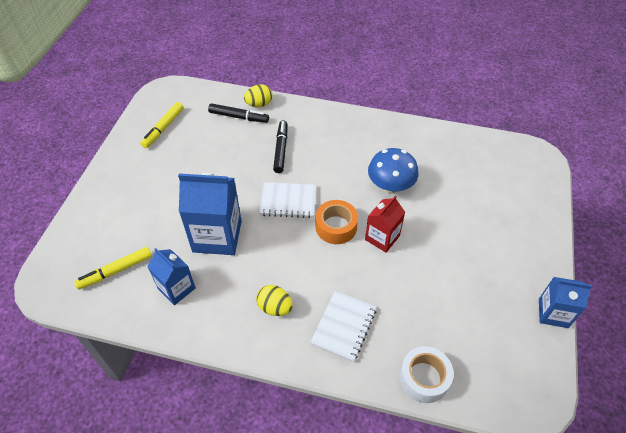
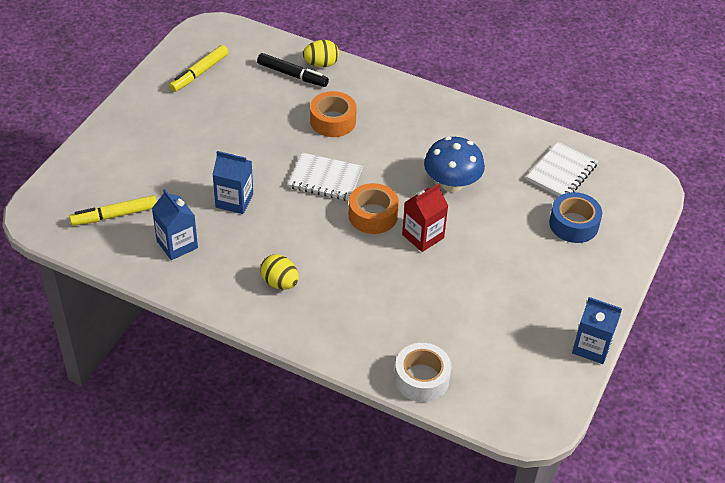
camera: 10 degrees right, 5 degrees down
(217, 236) = (234, 200): blue carton -> blue carton, size x0.60
(281, 150) = (333, 121): black marker -> orange tape
(344, 326) = (350, 315): white notebook -> white notebook (561, 172)
(496, 203) = (573, 224): none -> blue tape

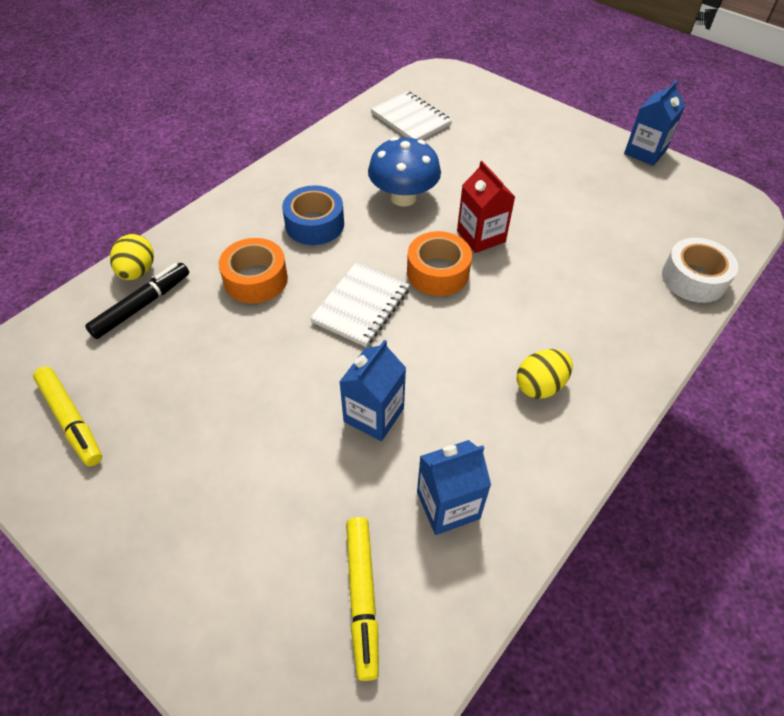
camera: 75 degrees left, 5 degrees up
(573, 224) = (484, 128): blue tape -> blue tape (314, 224)

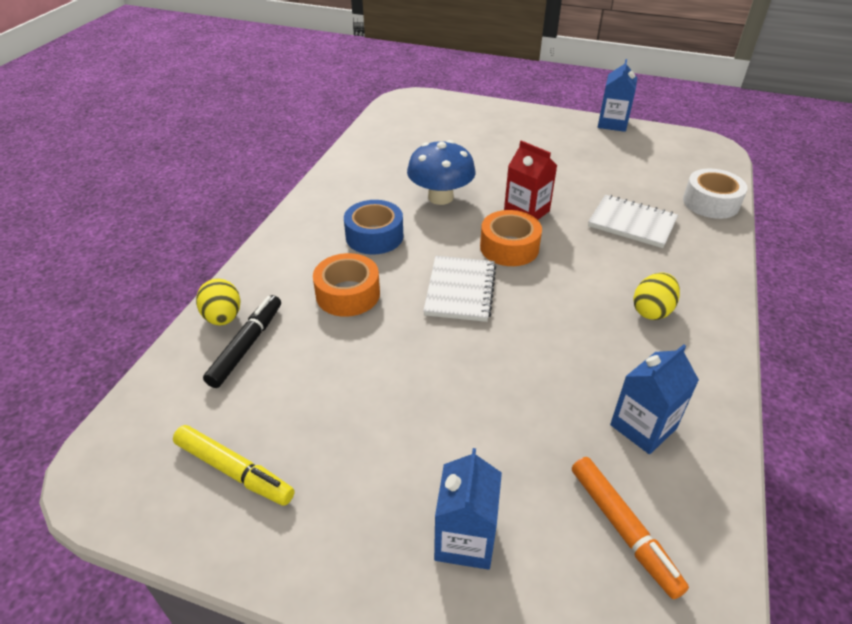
camera: 20 degrees left, 10 degrees down
(362, 596) = (623, 528): yellow marker -> orange marker
(374, 415) = (530, 374): blue carton -> blue carton (465, 539)
(410, 119) = (407, 137): white notebook -> white notebook (632, 223)

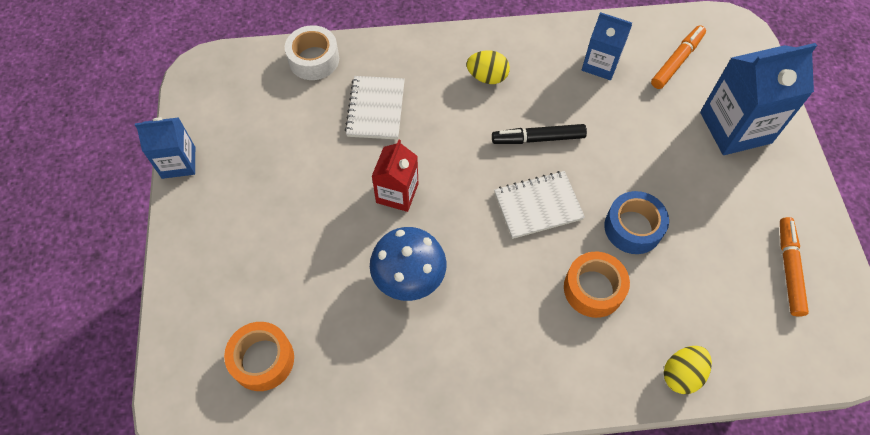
camera: 115 degrees left, 20 degrees up
(234, 470) = (788, 269): yellow marker -> orange marker
(246, 346) = (696, 333): black marker -> black marker (538, 139)
(374, 236) = (504, 308): blue tape -> blue tape (633, 227)
(465, 539) = (735, 127): blue carton -> blue carton, size x1.67
(509, 247) = (460, 189): orange tape -> orange tape (262, 359)

